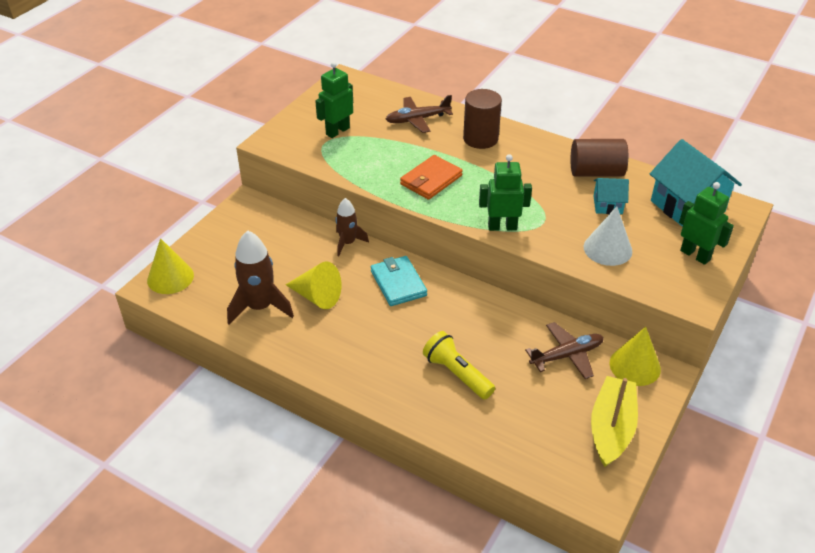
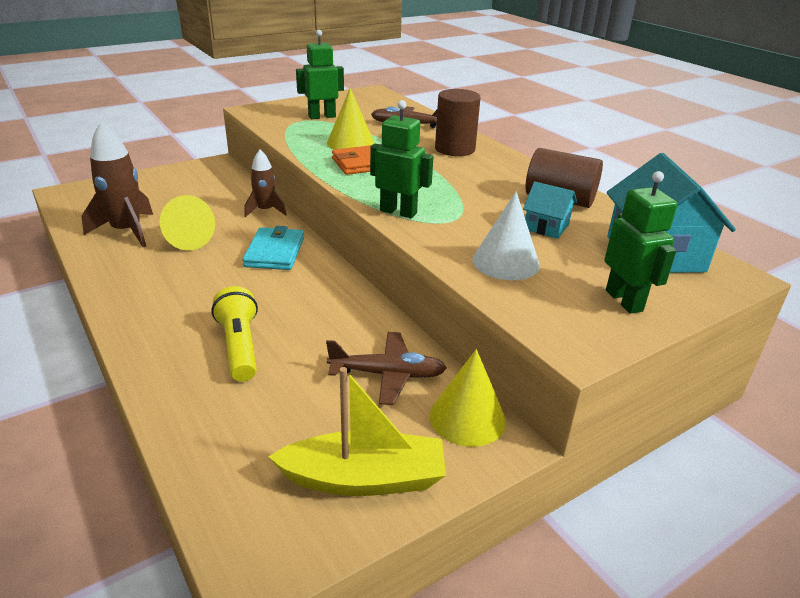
camera: 25 degrees right, 10 degrees down
(170, 277) = (86, 191): yellow cone -> yellow cone (350, 143)
(611, 428) = (364, 478): yellow boat -> yellow boat turned 45 degrees clockwise

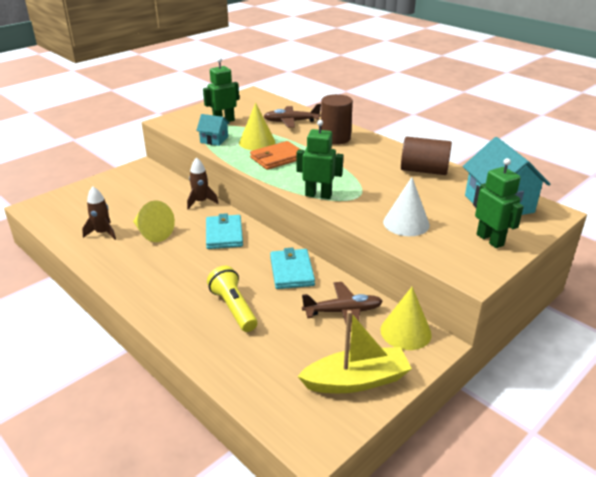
camera: 10 degrees left, 0 degrees up
(127, 231) = (102, 233): brown rocket -> brown rocket, size x0.62
(341, 310) = (292, 271): none -> turquoise wallet
(546, 227) = (423, 193): turquoise house -> turquoise house (214, 140)

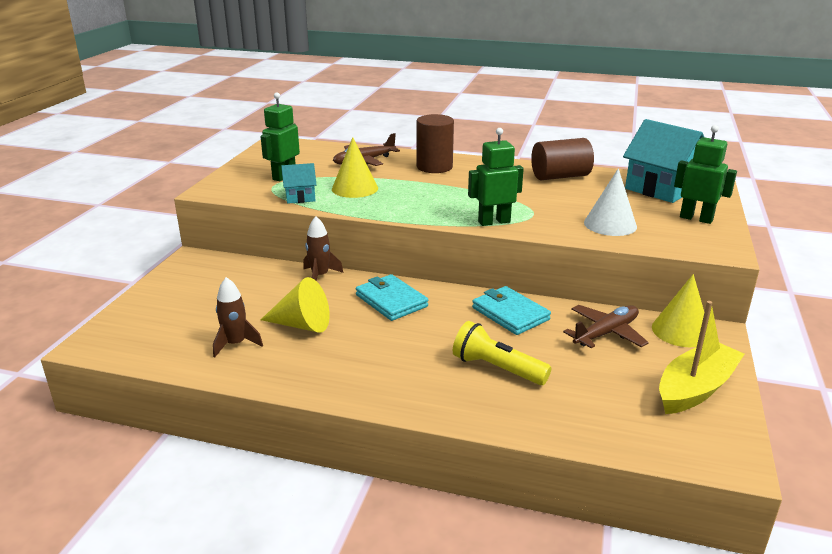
camera: 30 degrees left, 5 degrees down
(277, 158) = (400, 198): orange wallet -> none

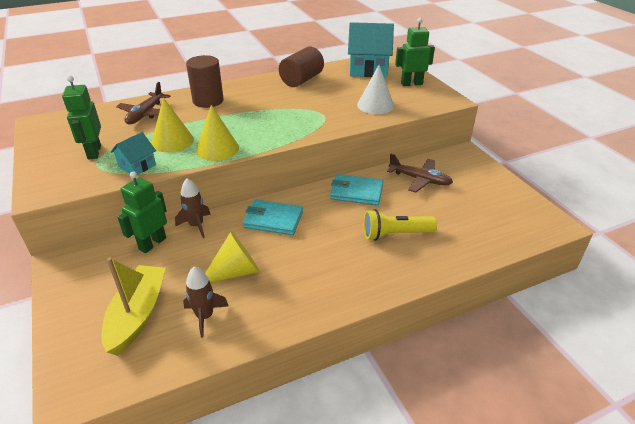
camera: 40 degrees left, 10 degrees up
(494, 222) = (308, 130): green robot -> green robot (152, 243)
(606, 333) = (420, 179): brown plane -> brown plane turned 105 degrees clockwise
(681, 331) = (450, 160): yellow cone -> yellow cone (217, 149)
(695, 388) = (496, 192): yellow boat -> yellow boat (137, 315)

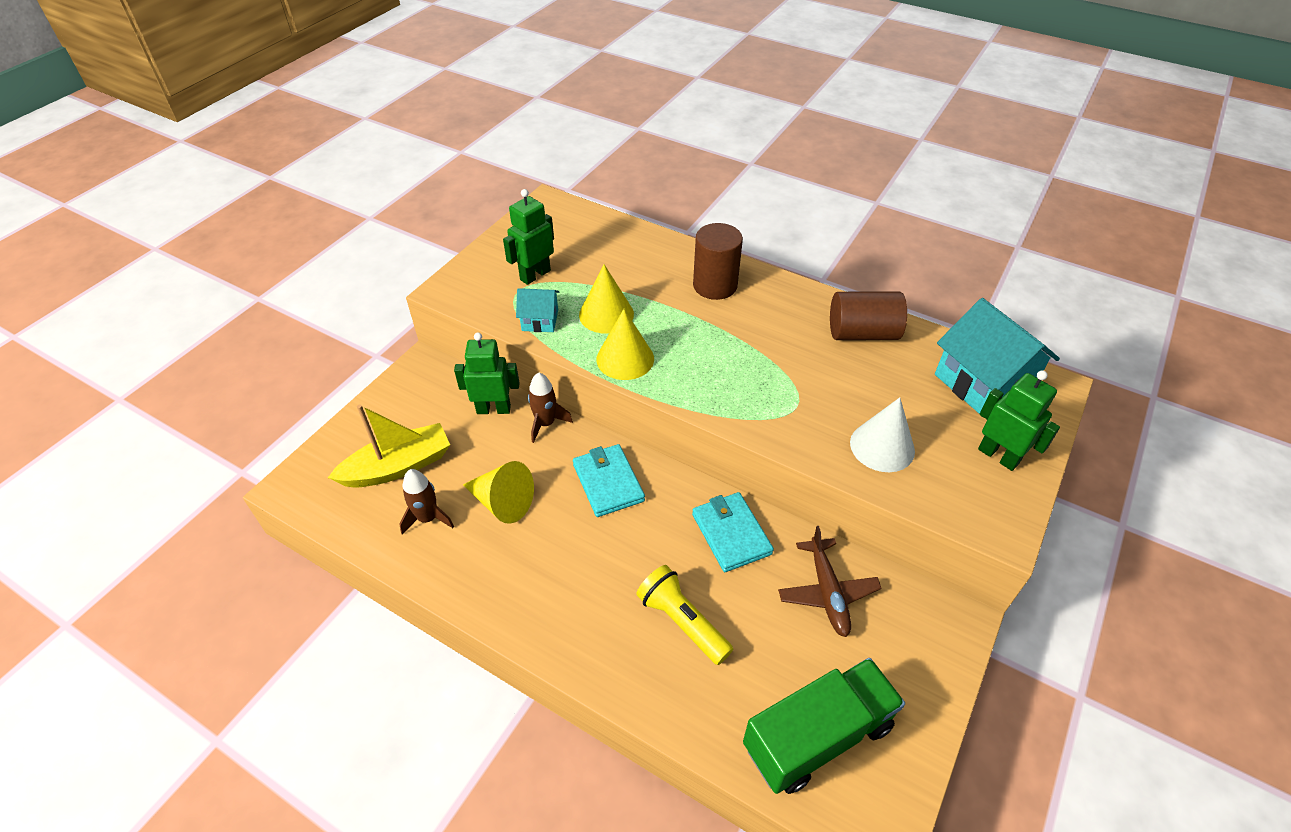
camera: 55 degrees right, 10 degrees up
(145, 114) = (636, 259): brown plane -> none
(496, 220) = (817, 736): none -> green truck

